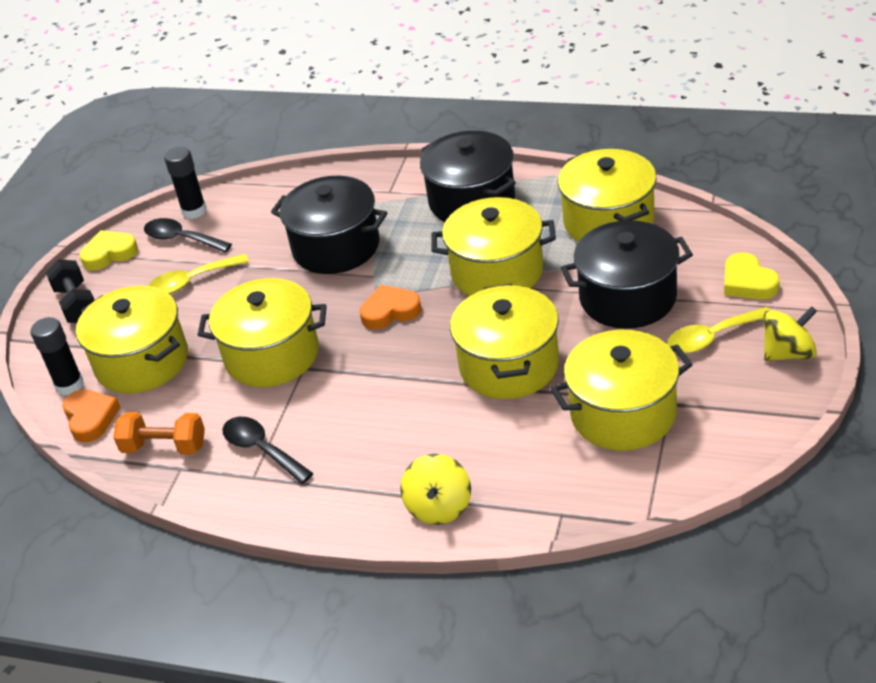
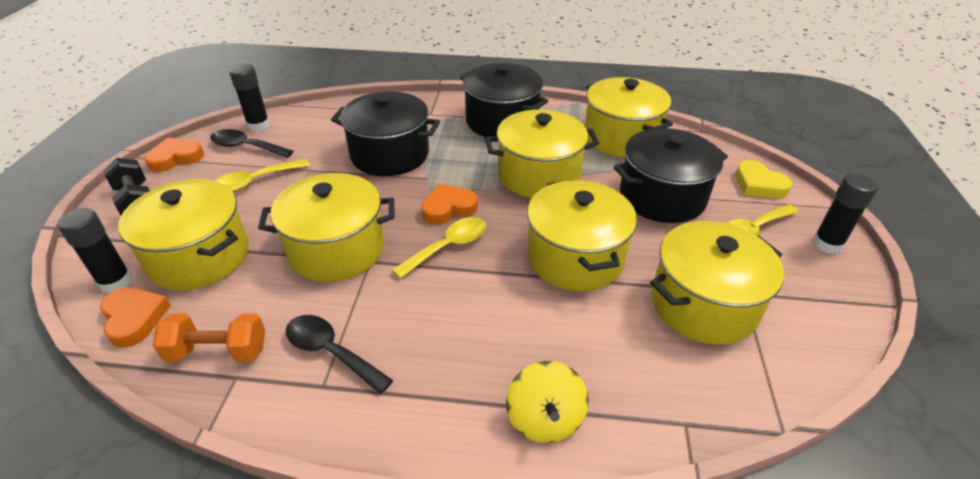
camera: 15 degrees left, 0 degrees up
(109, 253) = (176, 158): yellow heart -> orange heart
(383, 353) = (448, 247): none -> yellow spoon
(788, 353) = (827, 244): yellow spinning top -> black glue stick

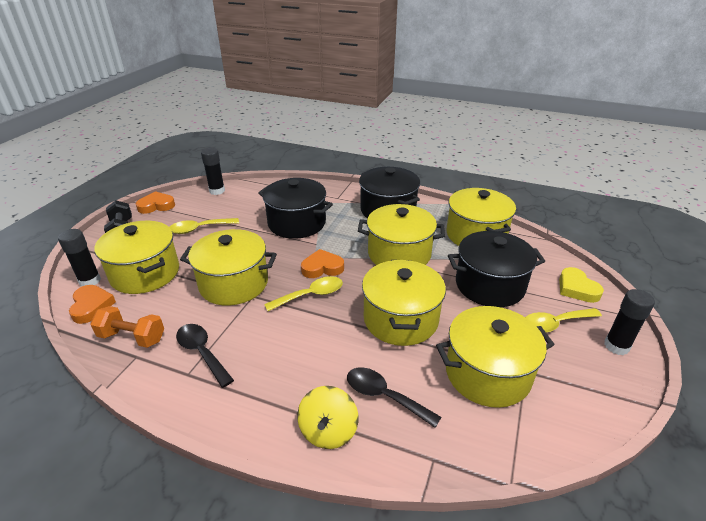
camera: 15 degrees right, 5 degrees down
(246, 147) = (203, 204): black spoon -> black spoon (384, 396)

